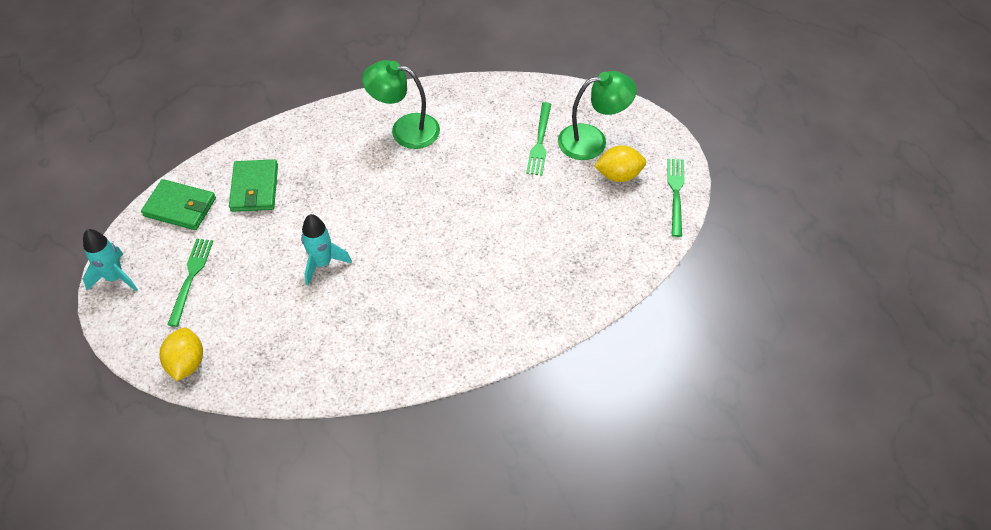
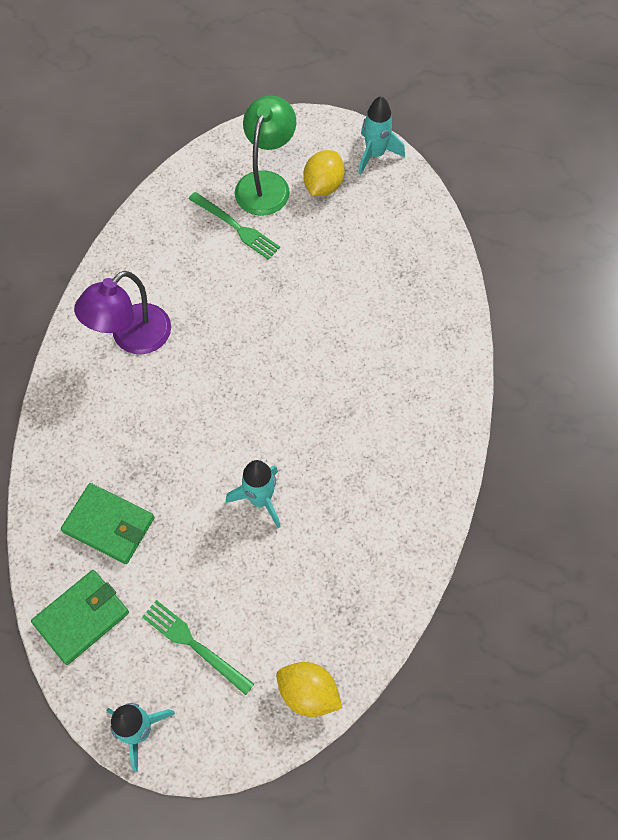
camera: 60 degrees left, 10 degrees up
(405, 129) = (132, 338): green lamp -> purple lamp
(676, 194) = (375, 154): green fork -> turquoise rocket

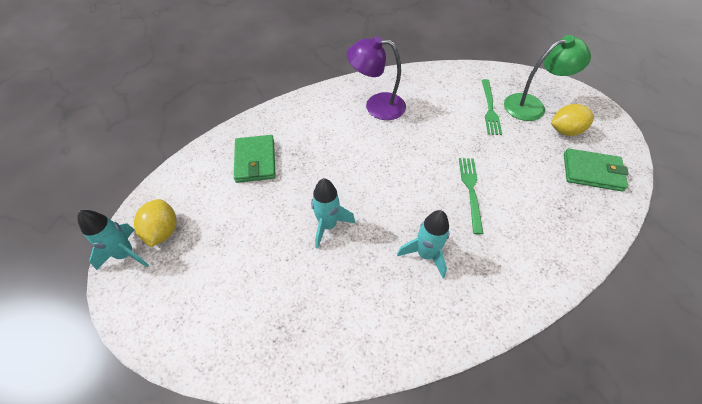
camera: 55 degrees right, 10 degrees down
(82, 617) = (188, 182): green wallet -> green wallet (592, 172)
(194, 645) = (202, 249): green fork -> green fork (471, 191)
(308, 693) = (202, 346): yellow lemon -> yellow lemon (163, 231)
(375, 154) = (619, 143): turquoise rocket -> turquoise rocket (425, 254)

